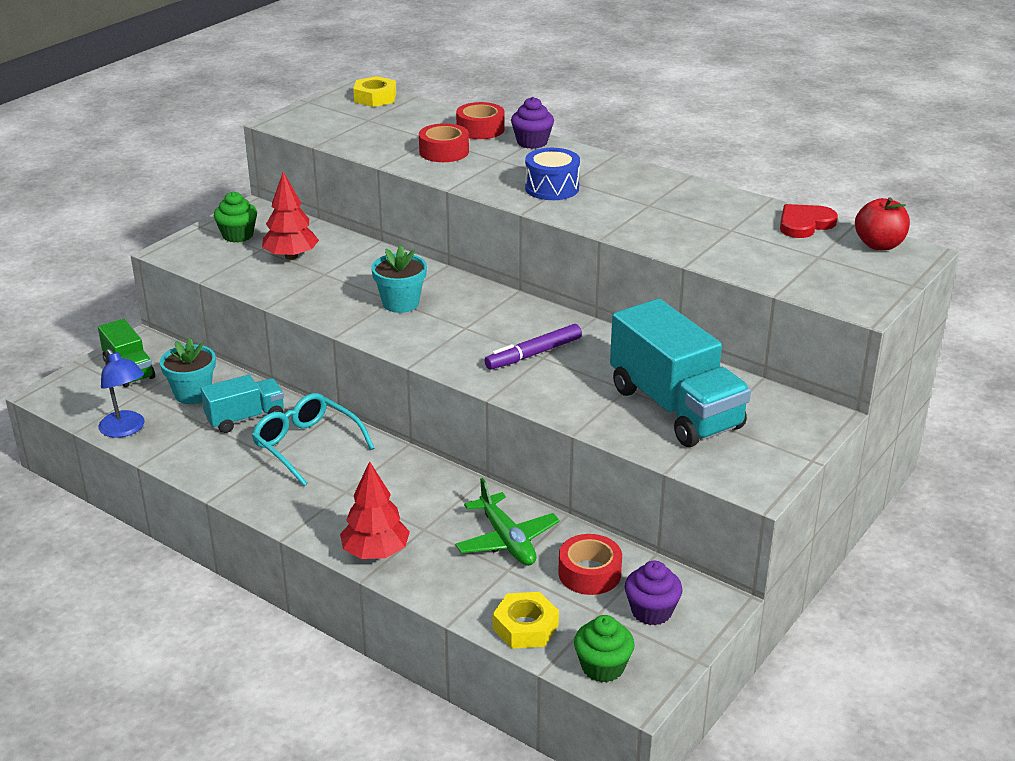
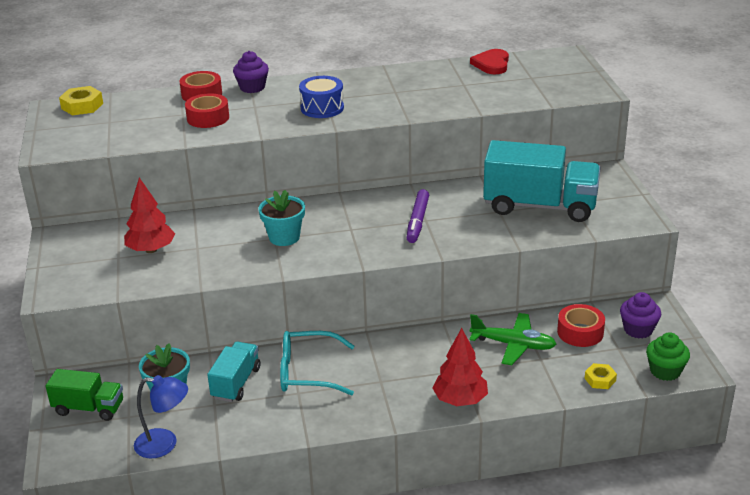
camera: 45 degrees left, 0 degrees up
(238, 235) = (81, 257): green cupcake -> none
(525, 627) = (600, 379): yellow nut -> yellow nut, size x0.64
(879, 245) = (545, 58): red apple -> none

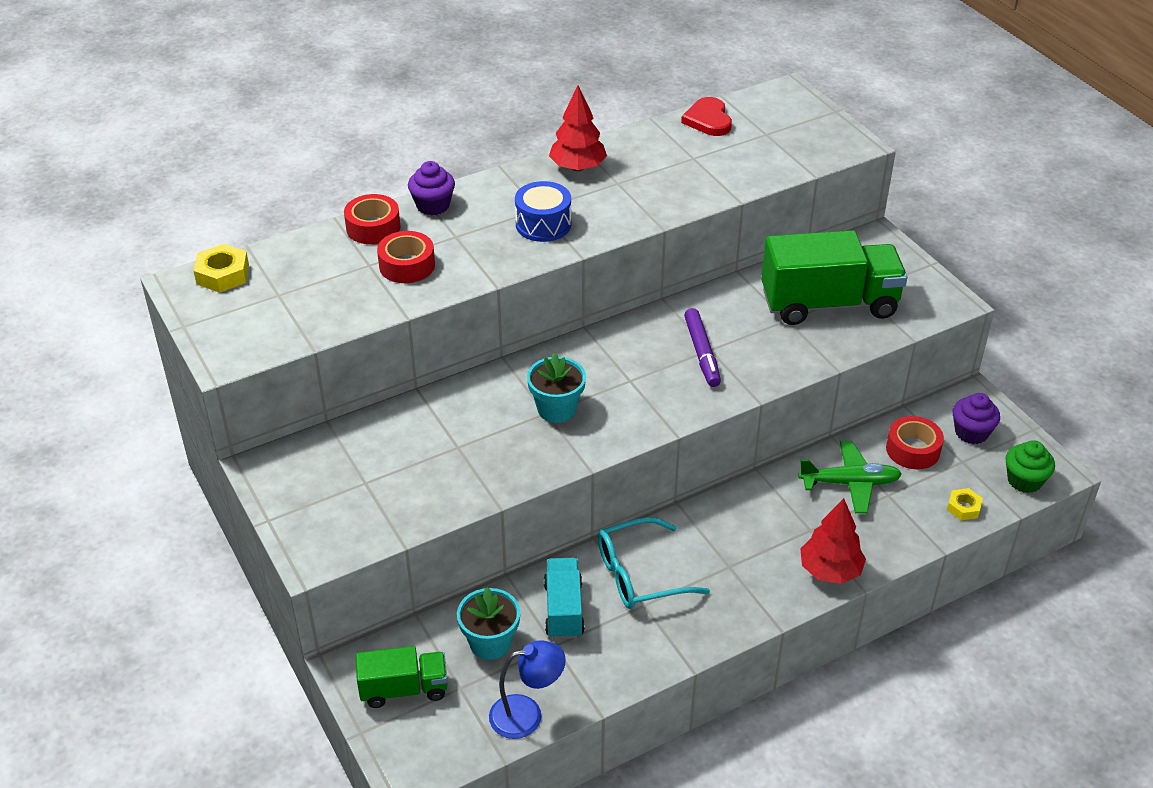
camera: 20 degrees left, 10 degrees up
(151, 250) = (401, 462): red tree -> red tree (577, 167)
(540, 206) = (828, 304): turquoise truck -> green truck

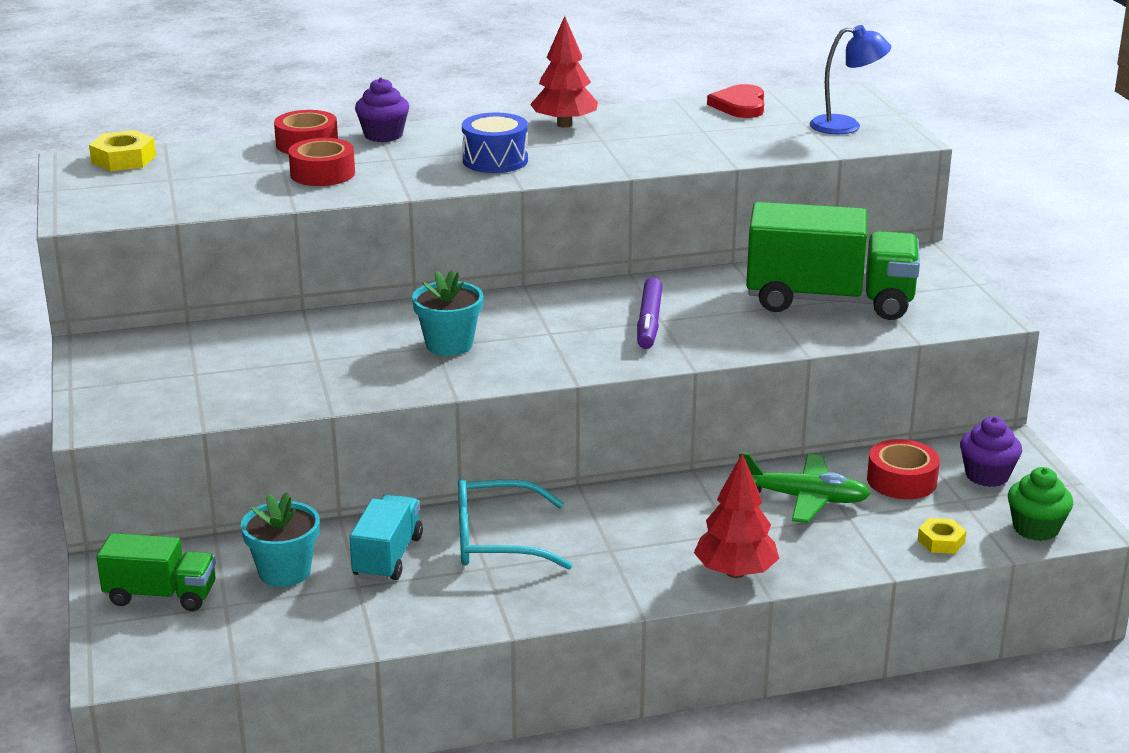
camera: 15 degrees right, 15 degrees down
(527, 714) = (288, 641): blue lamp -> blue lamp (846, 126)

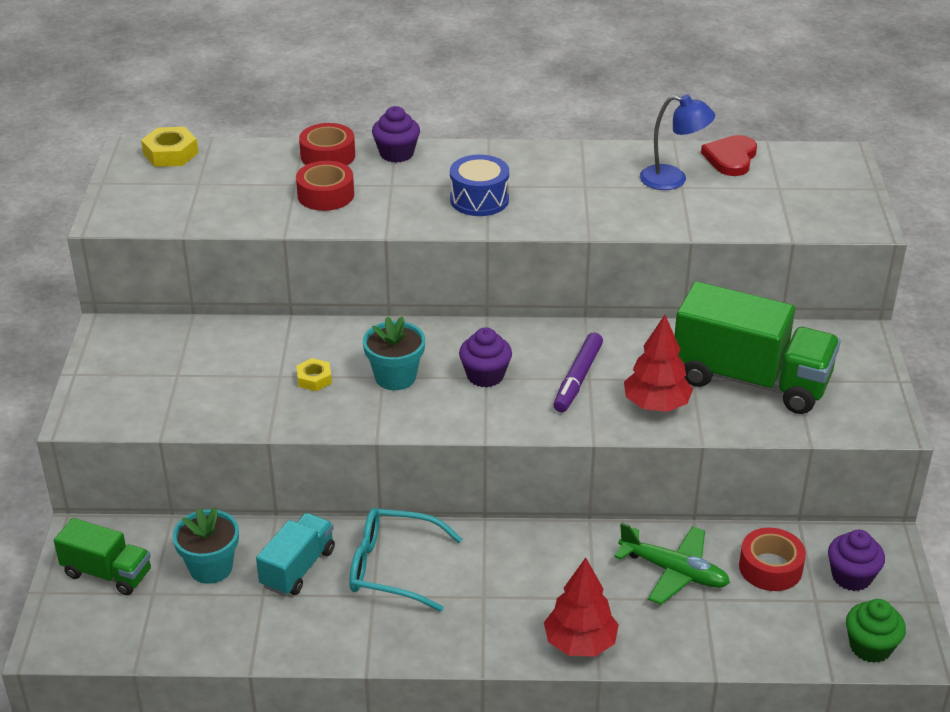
camera: 15 degrees right, 10 degrees up
(548, 331) = (485, 375): none -> purple cupcake
(564, 125) = (560, 162): red tree -> red tree (656, 405)
(846, 126) = (818, 199): blue lamp -> blue lamp (673, 180)
(941, 541) = (776, 644): yellow nut -> yellow nut (314, 379)

